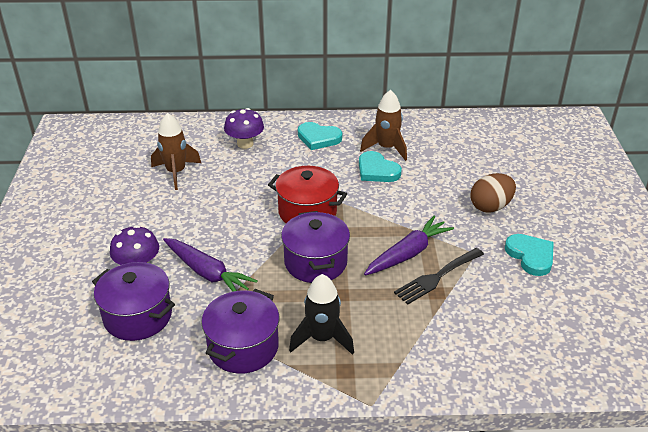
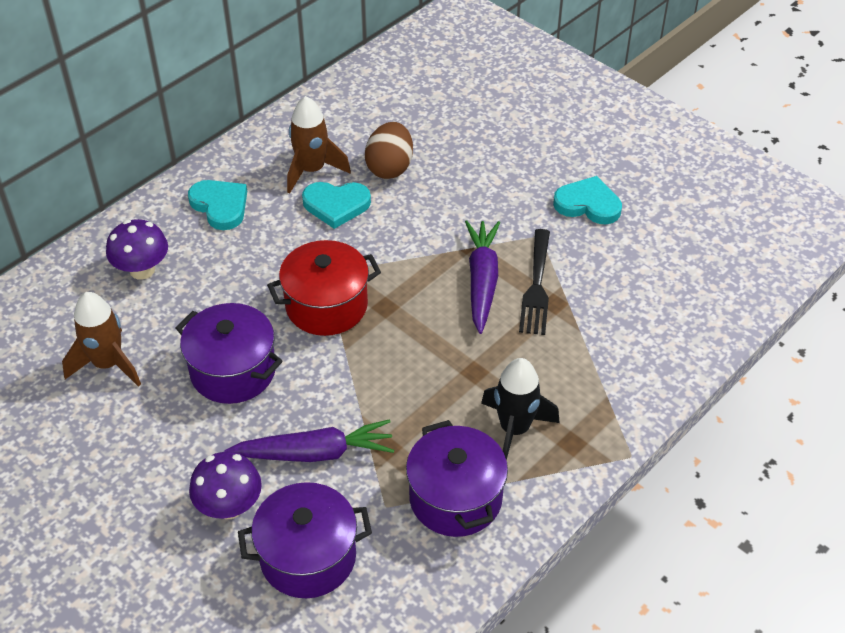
camera: 45 degrees left, 10 degrees up
(315, 262) = (408, 356): purple pot -> purple pot (233, 371)
(318, 138) = (220, 206): turquoise heart -> turquoise heart turned 105 degrees counterclockwise
(490, 206) = (494, 173): brown egg -> brown egg (390, 167)

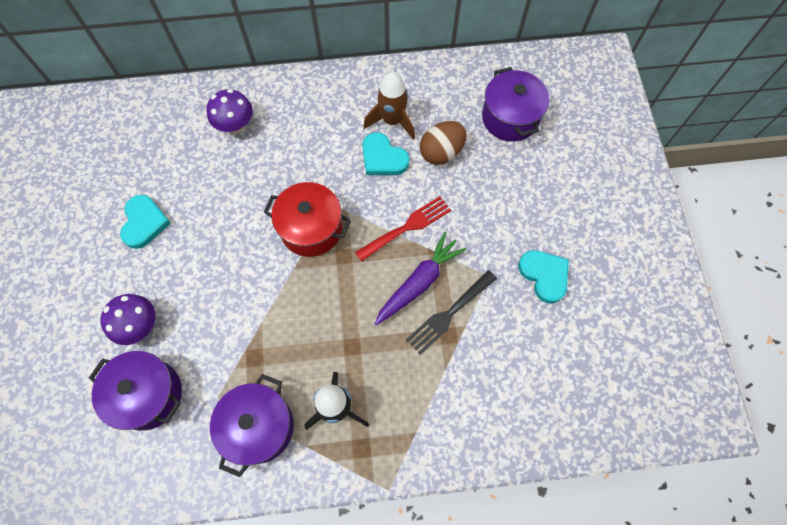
camera: 40 degrees right, 20 degrees up
(108, 364) = (163, 178): brown rocket -> none
(220, 206) = (316, 110): turquoise heart -> turquoise heart (144, 223)
(233, 371) = (221, 234): purple pot -> purple pot (510, 118)
(314, 453) = (213, 328): purple carrot -> none
(422, 245) = (407, 227): none -> red fork

